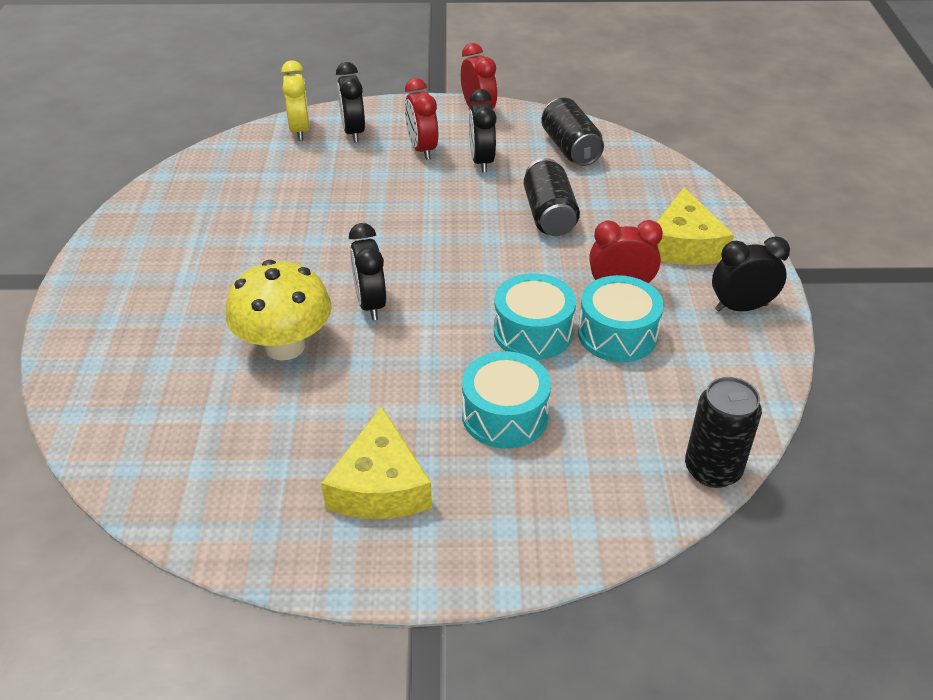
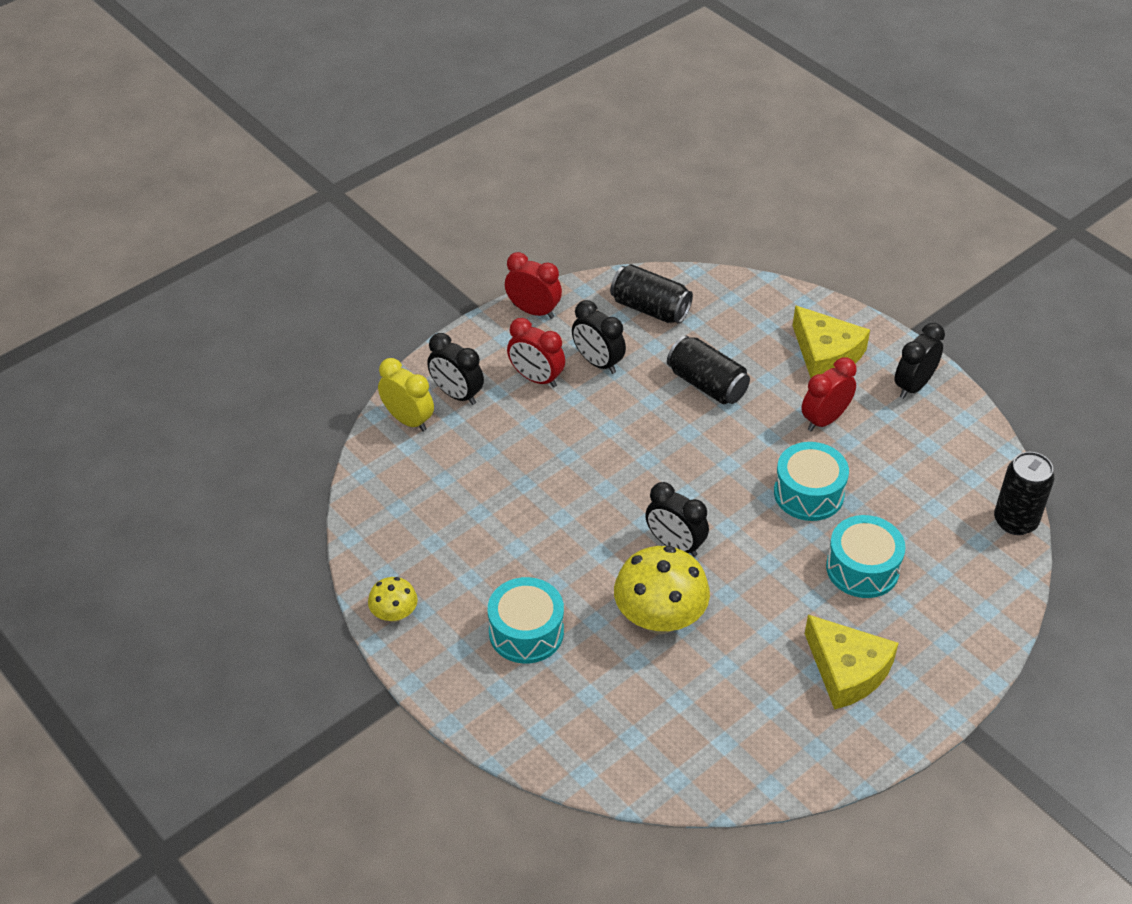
camera: 40 degrees left, 5 degrees up
(118, 232) = (394, 614): none -> yellow mushroom
(617, 334) = (862, 459): turquoise drum -> turquoise drum (526, 632)

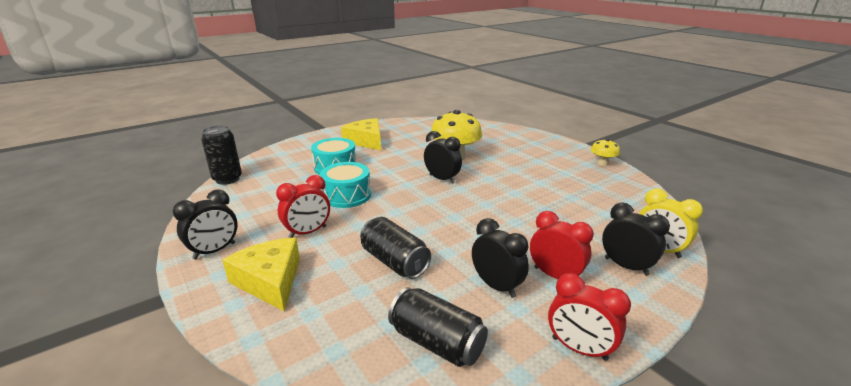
camera: 175 degrees left, 20 degrees down
(526, 632) = (526, 156): turquoise drum -> none

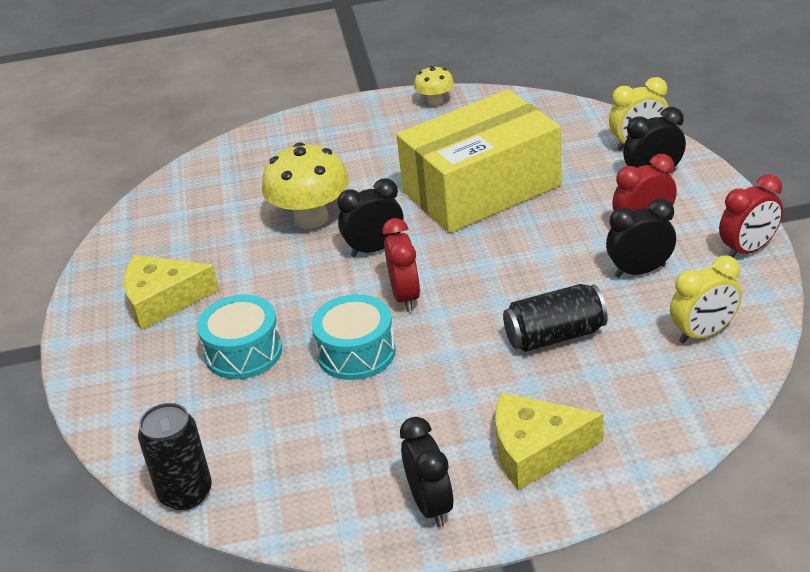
camera: 60 degrees left, 10 degrees up
(308, 232) = (439, 405): red clock -> red clock (405, 296)
(437, 342) = (703, 333): black can -> yellow clock
(531, 198) = (481, 189): none -> yellow box

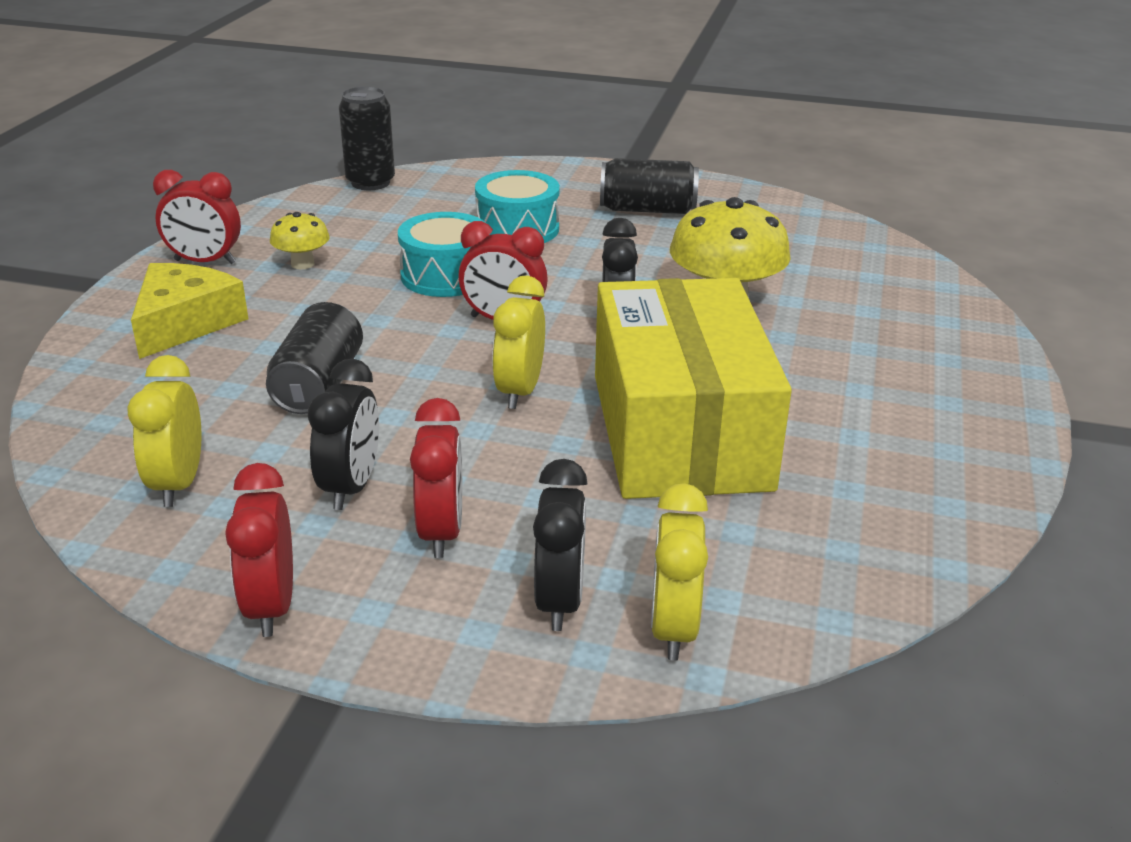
camera: 110 degrees right, 5 degrees down
(163, 300) = (647, 210): yellow cheese -> black can
(431, 505) = (205, 262): black clock -> red clock
(435, 101) = (987, 468): yellow mushroom -> yellow mushroom (302, 264)
(490, 255) = (519, 391): none -> yellow clock

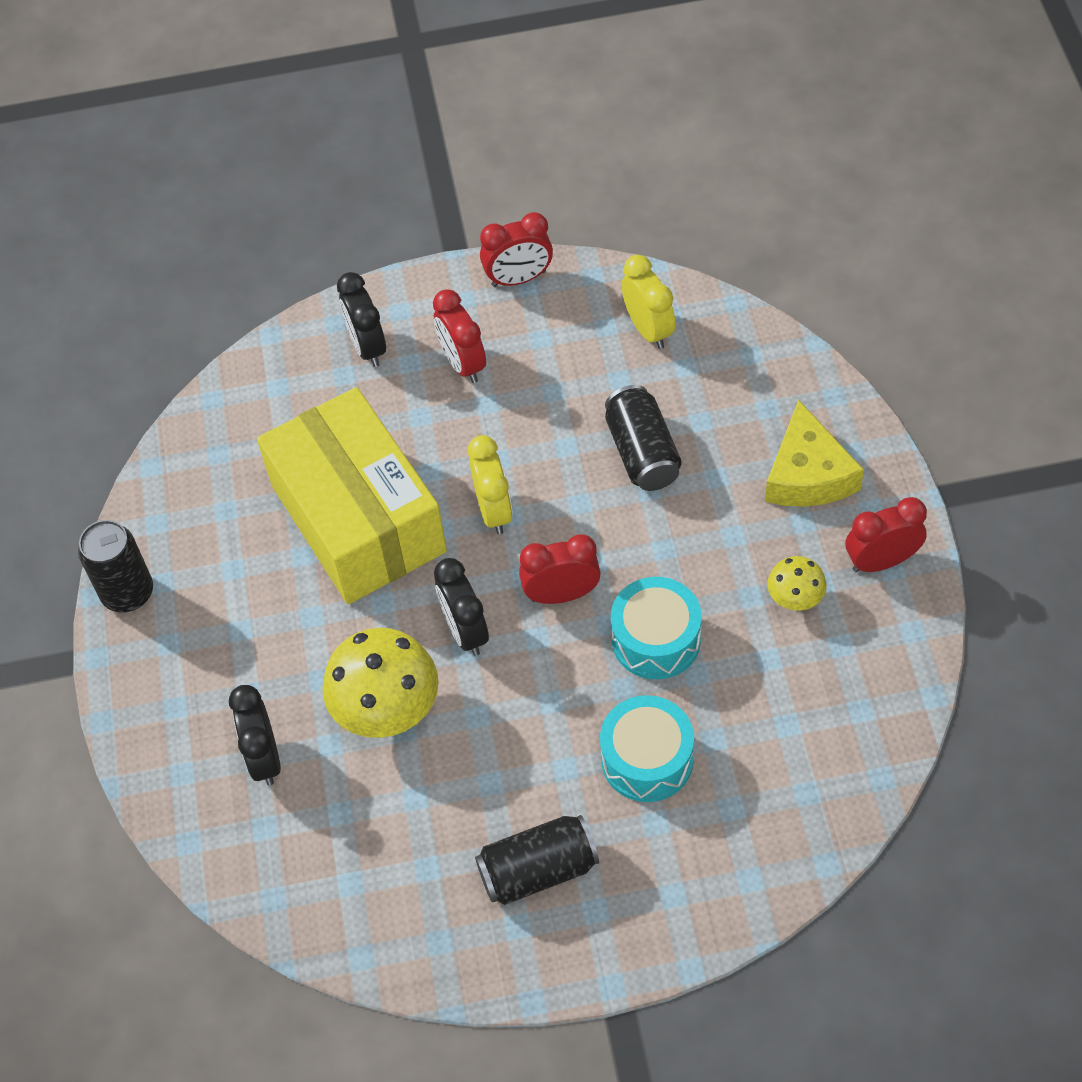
camera: 160 degrees right, 25 degrees up
(271, 606) = (519, 279): red clock -> red clock turned 105 degrees clockwise
(351, 487) = (542, 373): black clock -> black clock (264, 757)
(370, 182) = (869, 788): black can -> black can (128, 593)
(673, 628) = (298, 356): yellow clock -> none

